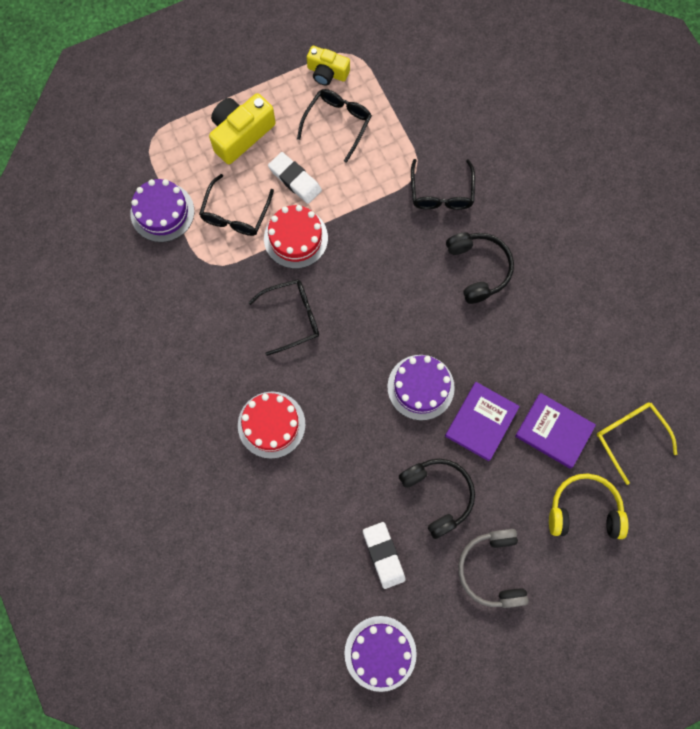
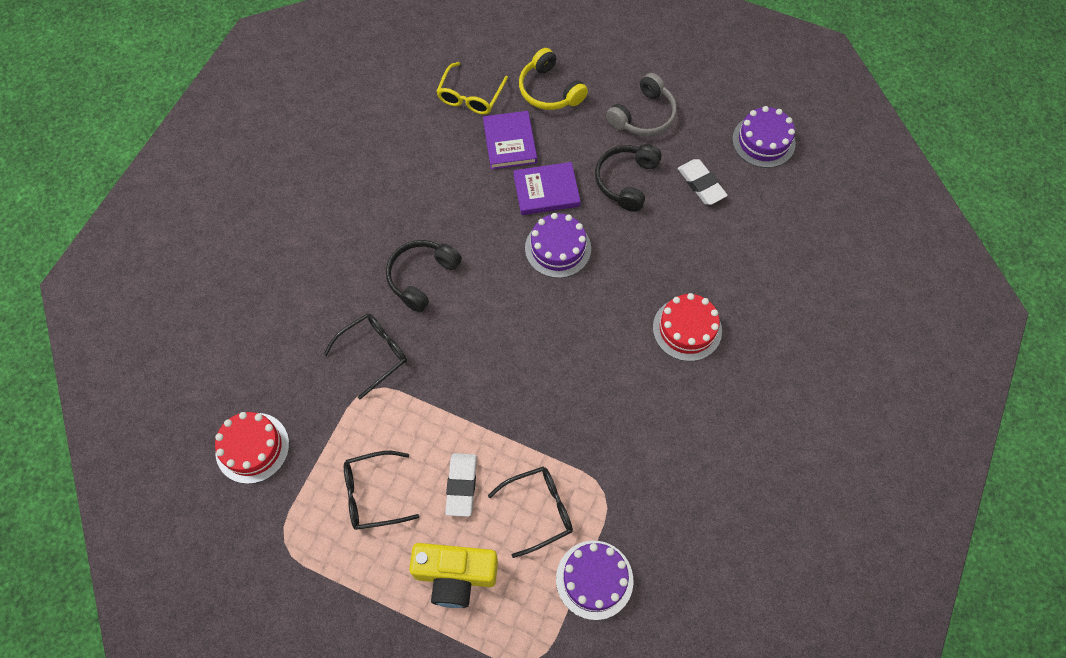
camera: 130 degrees left, 10 degrees down
(292, 317) = (588, 384): black glasses -> none
(295, 238) = (516, 438): red cake -> red cake (252, 447)
(327, 72) = (323, 549): yellow camera -> none
(383, 555) = (701, 184): white eraser -> white eraser turned 60 degrees counterclockwise

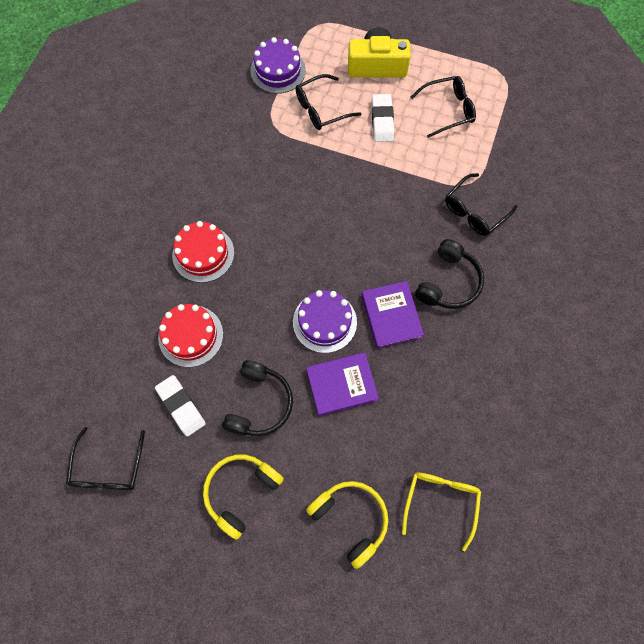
camera: 175 degrees right, 5 degrees up
(252, 447) = (550, 133): red cake -> red cake (191, 336)
(510, 142) = (387, 442): purple book -> purple book (391, 316)
(643, 115) = (241, 492): grey headphones -> yellow headphones
(763, 141) = (108, 468): purple cake -> black glasses

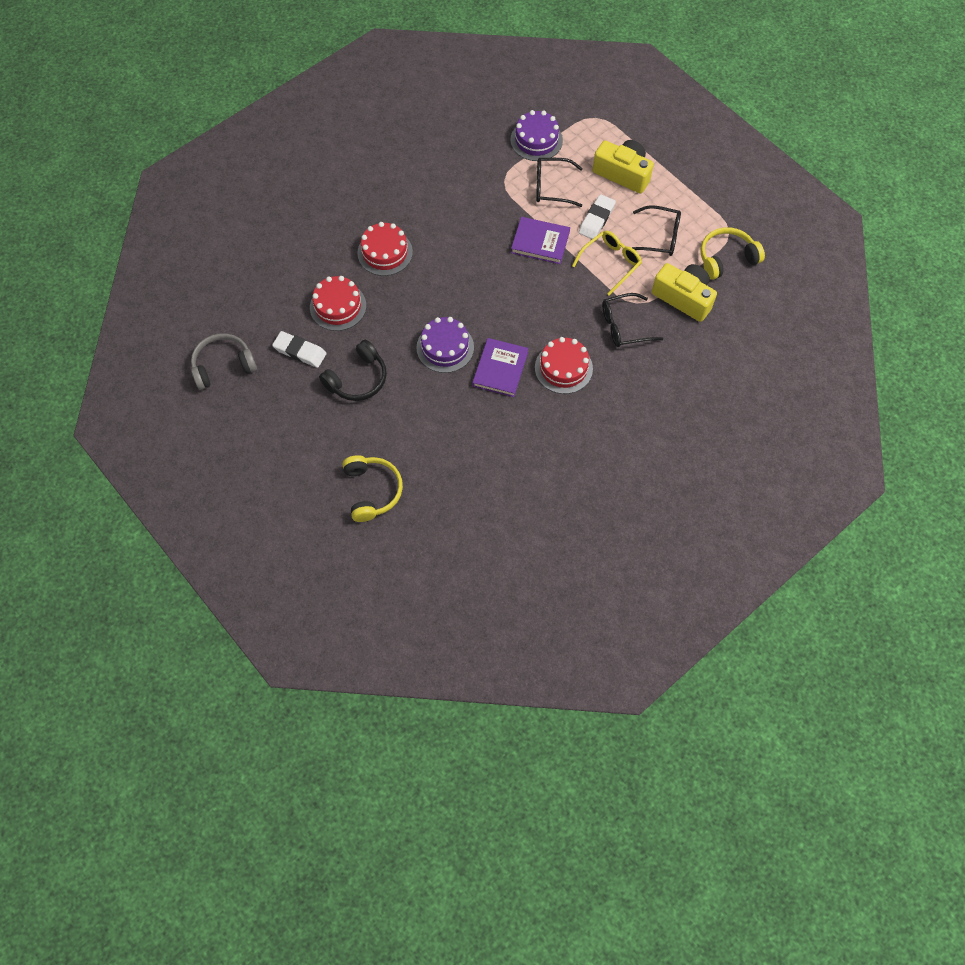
camera: 30 degrees right, 5 degrees down
(108, 468) = (223, 366): black glasses -> grey headphones
(181, 406) = (300, 351): white eraser -> white eraser turned 60 degrees counterclockwise
(241, 492) = (305, 431): yellow headphones -> yellow headphones (726, 258)
(341, 384) = (428, 398): purple book -> purple book (540, 242)
(440, 501) = (447, 515): yellow glasses -> yellow glasses (611, 263)
(448, 282) = (563, 368): black headphones -> red cake
(507, 157) = (683, 298): none -> yellow camera

